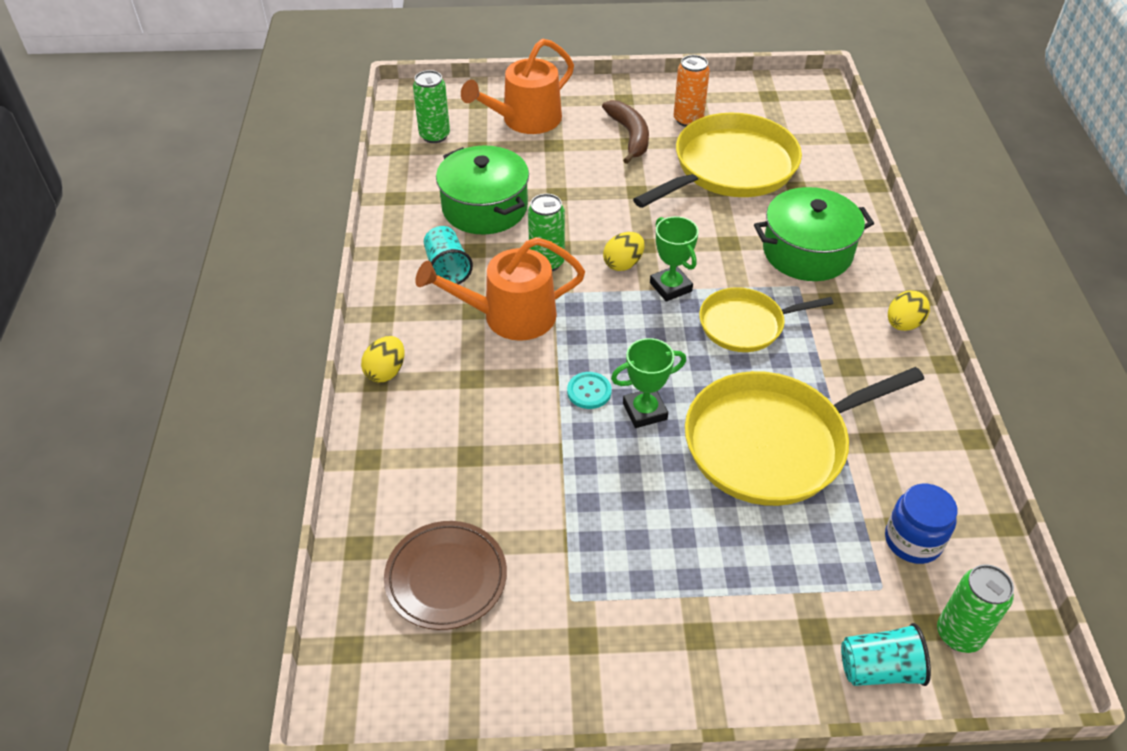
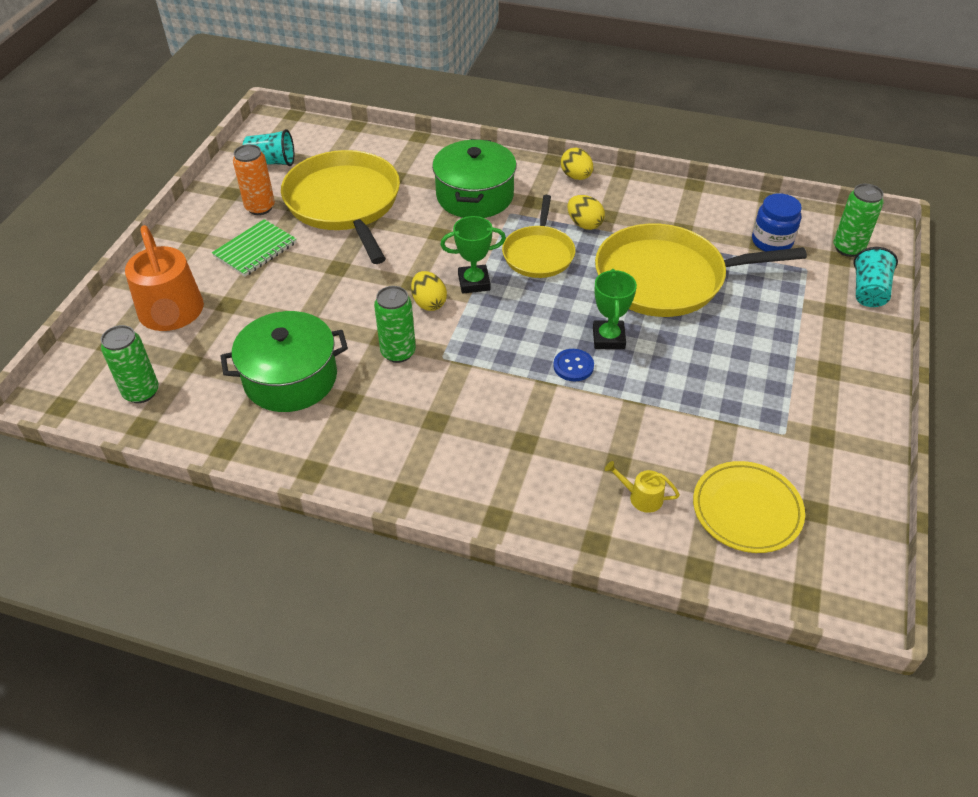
camera: 70 degrees left, 0 degrees up
(386, 372) = (487, 506): yellow egg -> yellow egg (584, 224)
(434, 483) = (641, 497): none -> yellow watering can
(446, 578) = (746, 510): brown plate -> yellow plate
(447, 268) = (365, 428): turquoise cup -> turquoise cup (272, 162)
(510, 316) = (457, 395): orange watering can -> none
(589, 391) = (573, 366): turquoise button -> blue button
(630, 136) = (255, 250): brown banana -> green notebook
(772, 443) = (666, 278): yellow pan -> yellow pan turned 90 degrees clockwise

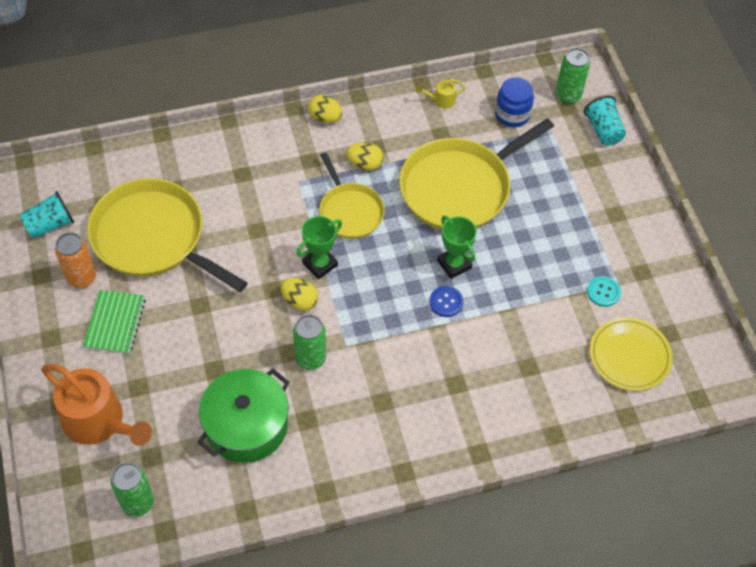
camera: 35 degrees left, 10 degrees up
(475, 196) = (257, 177): green pot -> none
(641, 497) = (560, 383): yellow watering can -> yellow watering can (441, 100)
(760, 434) = (603, 292): none -> turquoise button

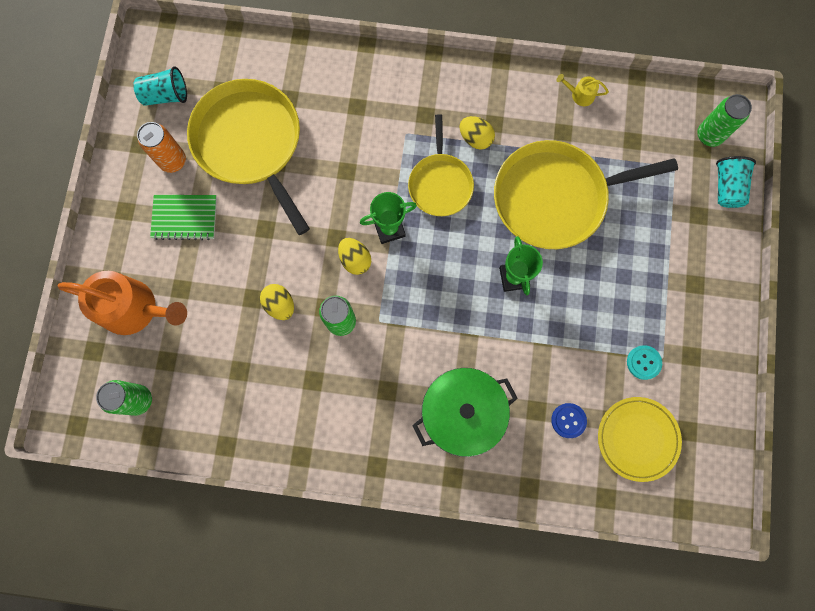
camera: 25 degrees right, 20 degrees up
(98, 421) = (135, 308): orange watering can -> orange watering can turned 45 degrees counterclockwise
(115, 323) = (185, 218): green notebook -> green notebook turned 60 degrees clockwise
(246, 425) = (258, 365): green pot -> green pot (462, 413)
(325, 118) = (459, 74): yellow egg -> yellow egg (280, 305)
(446, 302) = (489, 314): blue button -> blue button (568, 420)
(512, 115) = (643, 136): blue jar -> none

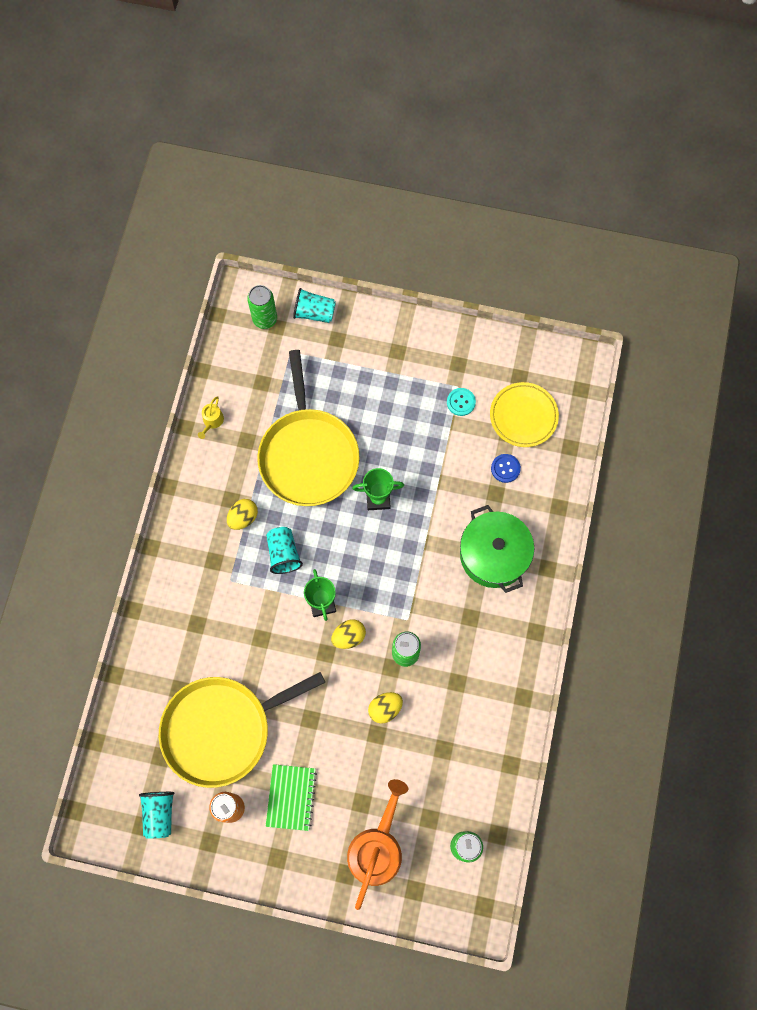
camera: 85 degrees left, 5 degrees down
(440, 184) = (283, 554): yellow pan -> turquoise cup

